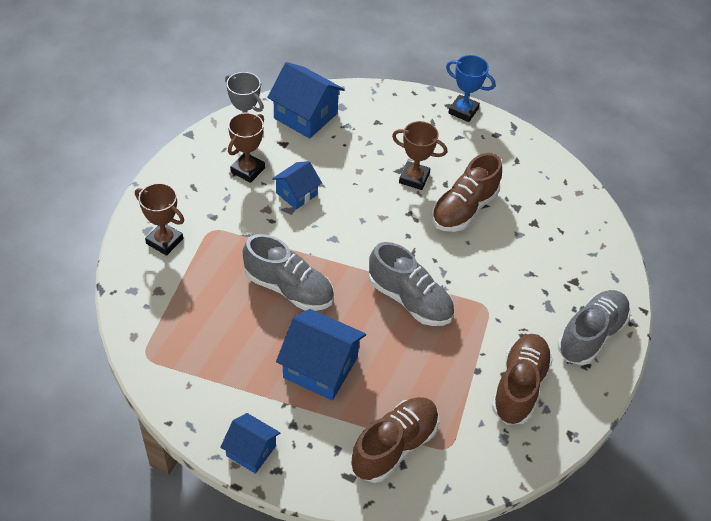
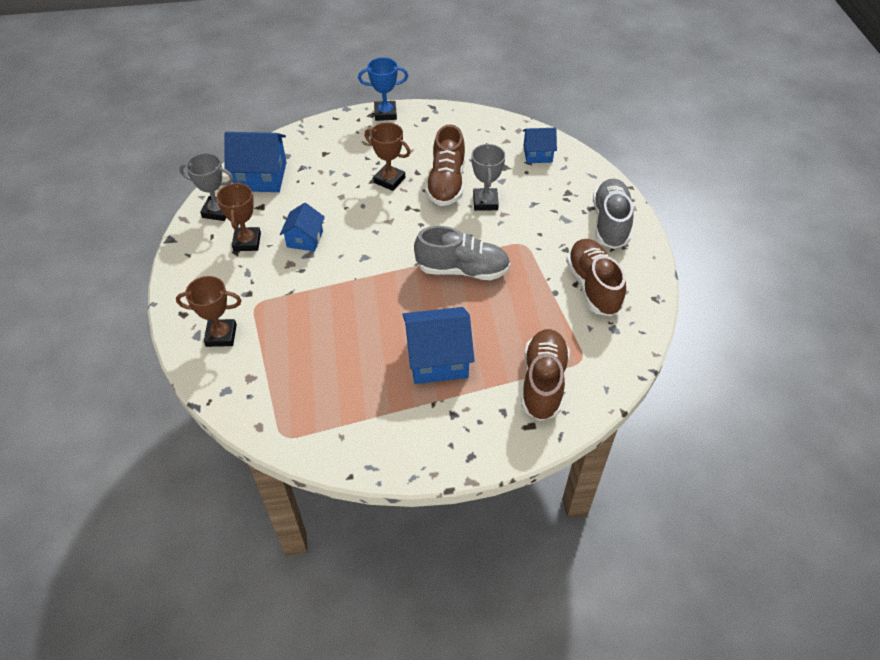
camera: 30 degrees left, 0 degrees up
(251, 451) = (437, 455): blue house -> blue house (537, 154)
(289, 288) = (360, 314): grey shoe -> none
(414, 178) = (389, 180): brown trophy -> brown trophy turned 45 degrees clockwise
(485, 247) = (485, 202): none -> grey trophy

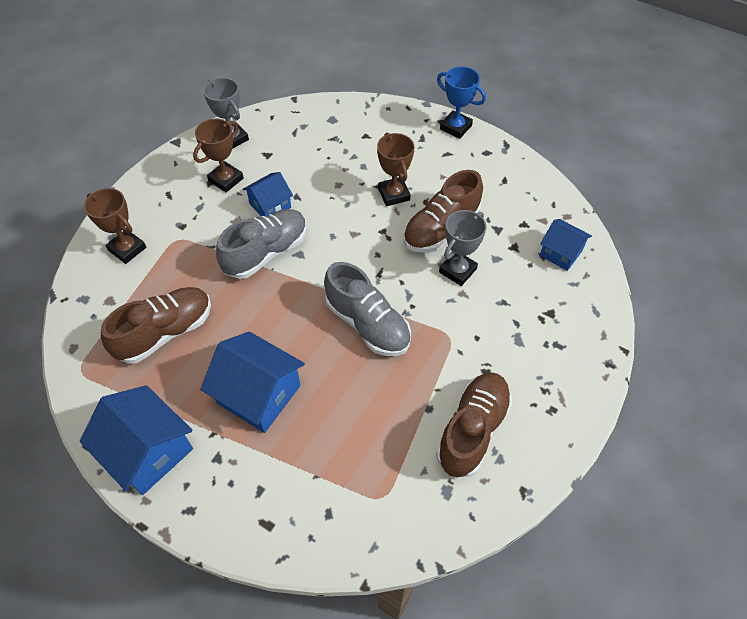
camera: 40 degrees right, 5 degrees up
(261, 176) = (294, 127): blue house -> blue house (148, 451)
(543, 382) = (322, 491): brown shoe -> brown shoe (165, 332)
(610, 223) = (561, 375): grey shoe -> grey shoe (266, 253)

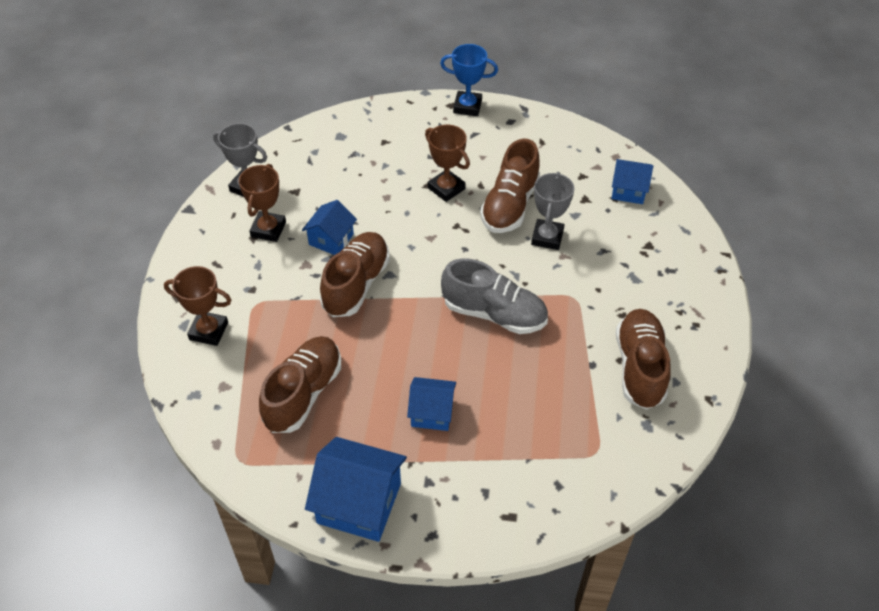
camera: 25 degrees left, 5 degrees down
(259, 394) = (432, 412): blue house -> blue house, size x0.60
(266, 253) = (356, 284): grey shoe -> brown shoe

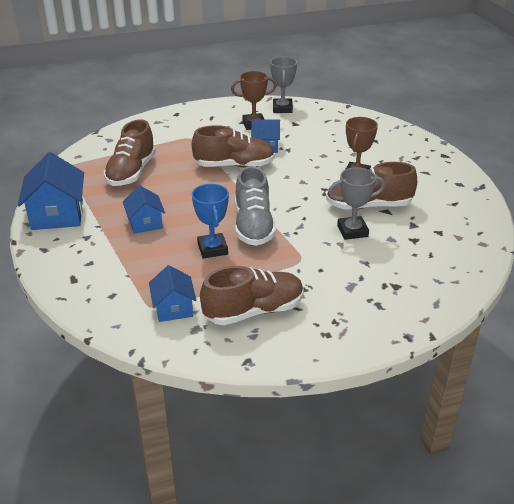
camera: 65 degrees right, 15 degrees down
(208, 331) = (158, 130): brown trophy -> none
(303, 393) = (131, 172): brown shoe -> brown shoe turned 105 degrees clockwise
(467, 106) = (451, 162): blue trophy -> blue trophy (212, 249)
(628, 190) = (449, 260): blue house -> blue house (173, 308)

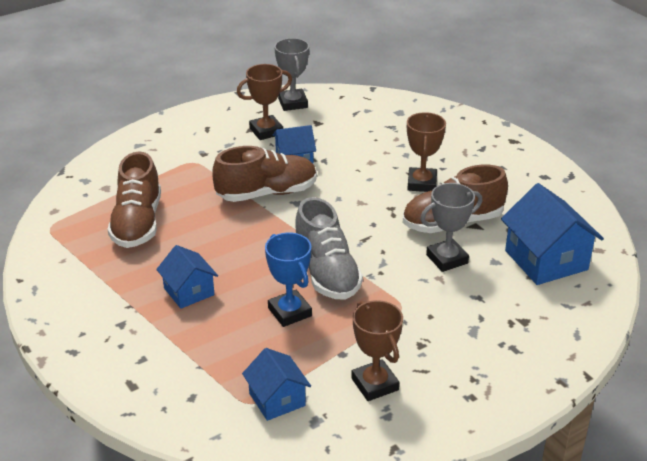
camera: 15 degrees left, 0 degrees up
(57, 215) = (67, 300): blue house -> blue house (546, 260)
(254, 311) = (375, 384): brown shoe -> brown trophy

